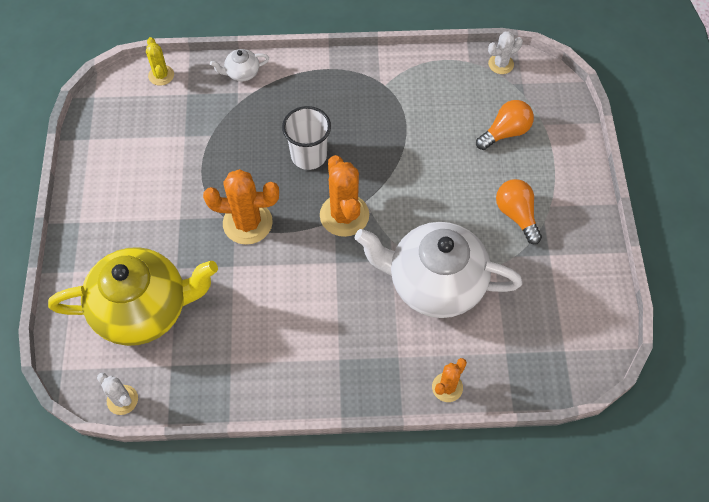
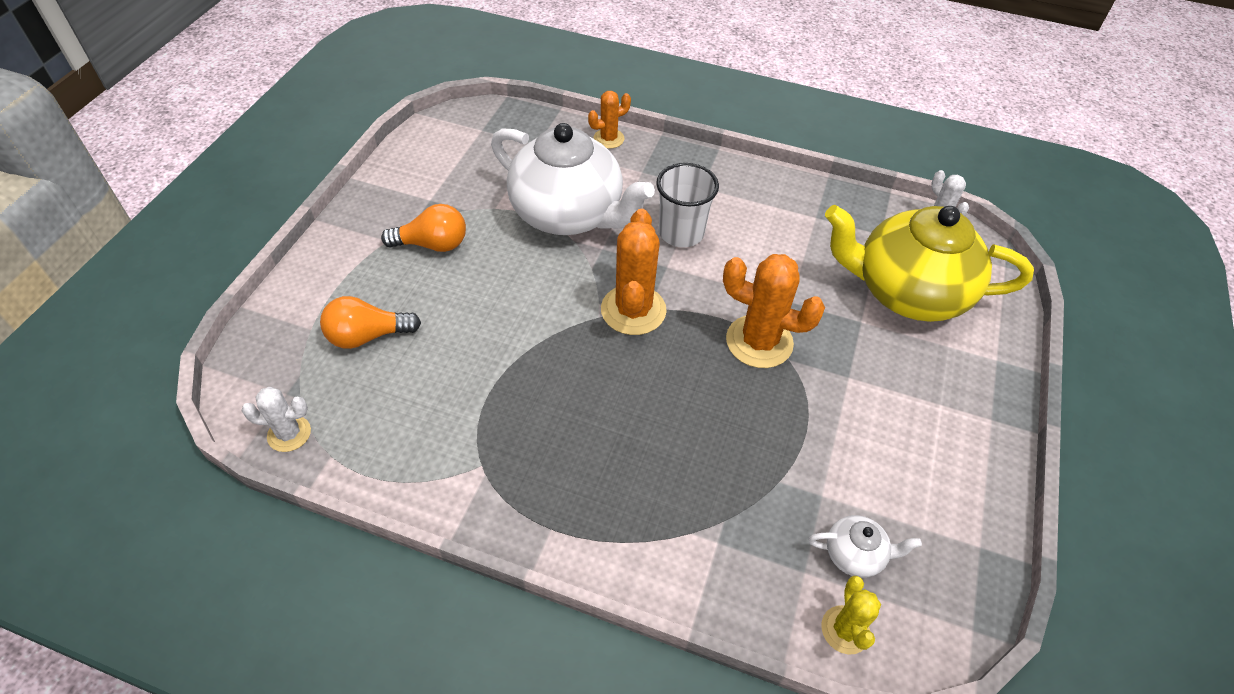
camera: 160 degrees left, 10 degrees down
(242, 73) = (699, 578): white teapot -> white teapot (854, 554)
(309, 155) = (645, 398): white cup -> white cup (681, 233)
(516, 215) = (432, 244): orange light bulb -> orange light bulb turned 90 degrees counterclockwise

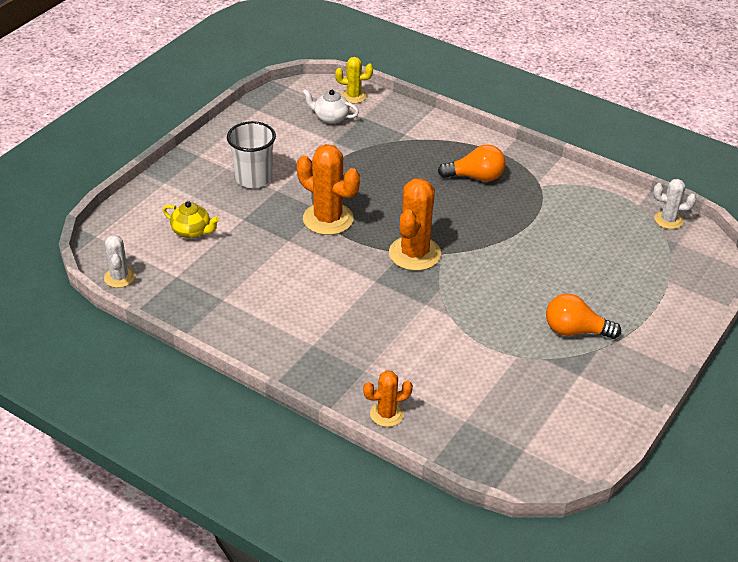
camera: 165 degrees left, 10 degrees down
(367, 336) = (623, 269): orange light bulb -> orange light bulb (475, 177)
(568, 214) = (449, 338): white teapot -> none
(681, 233) = (351, 305): white cup -> white cup (253, 178)
(845, 630) = (353, 96): yellow cactus -> yellow cactus turned 75 degrees clockwise
(907, 292) = (192, 231): yellow teapot -> yellow teapot, size x0.41

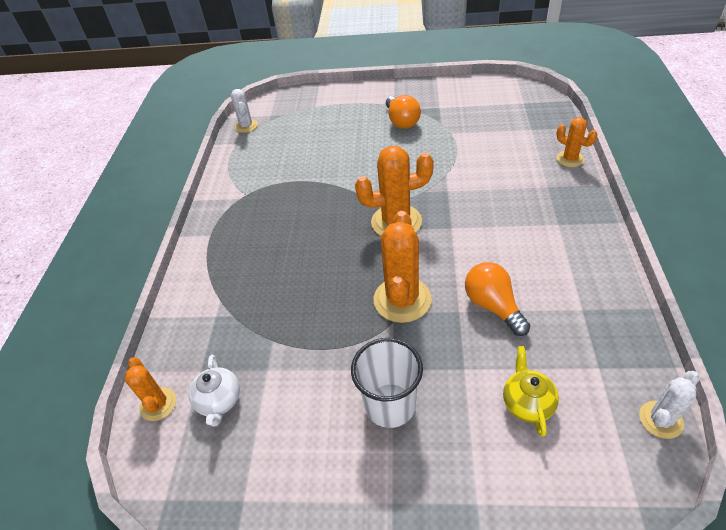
camera: 115 degrees left, 5 degrees up
(353, 96) = (158, 404): yellow cactus -> orange cactus
(475, 177) = (259, 234): orange light bulb -> orange light bulb (493, 306)

